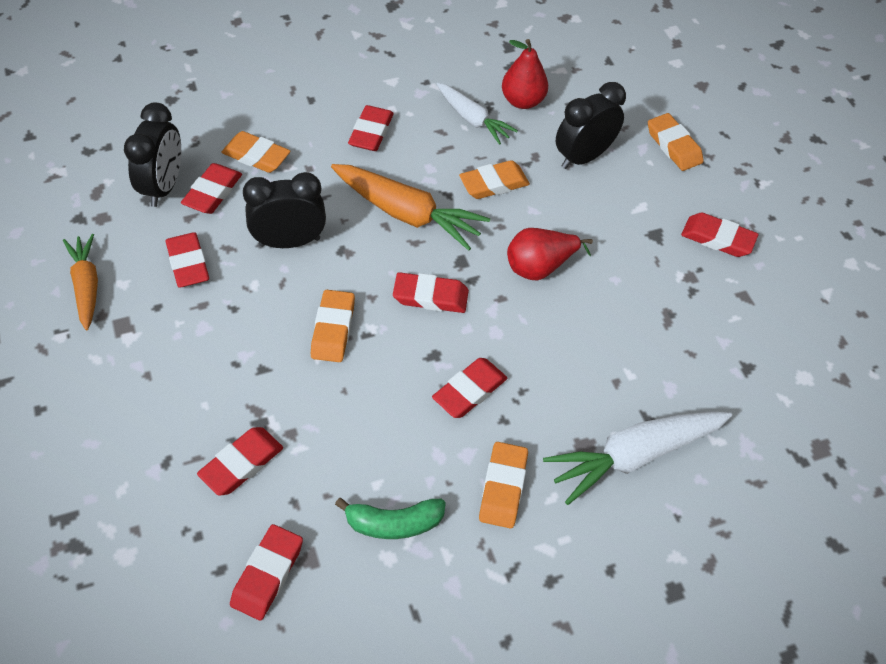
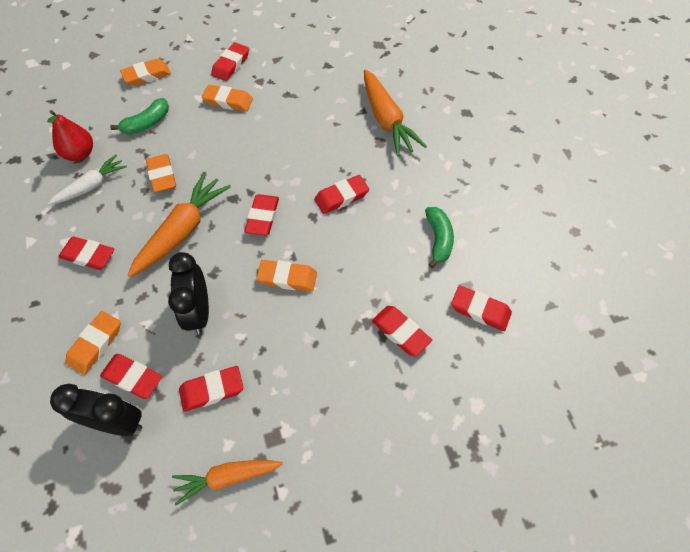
camera: 85 degrees left, 5 degrees up
(469, 391) = (341, 197): red eraser -> red eraser turned 75 degrees counterclockwise
(503, 487) = (410, 183): orange eraser -> orange eraser (228, 101)
(540, 267) = (243, 154): red pear -> none
(583, 157) = (147, 123): black clock -> green banana
(633, 456) = (386, 120): white carrot -> orange carrot

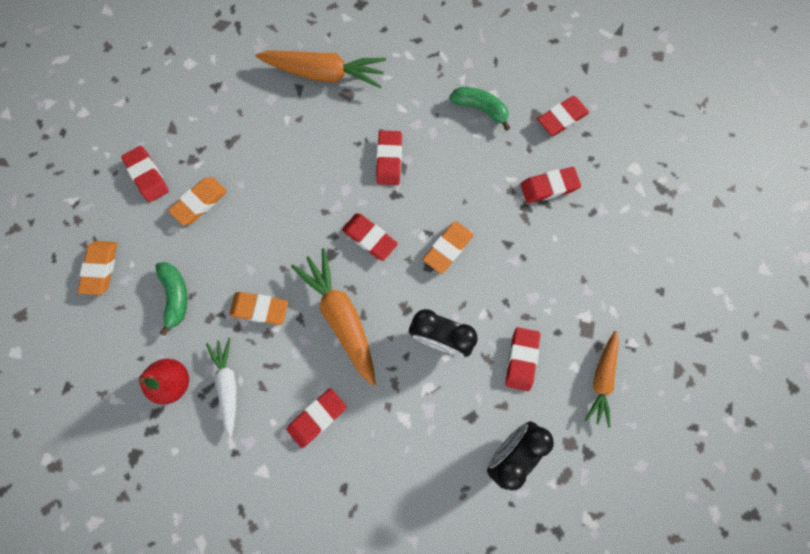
camera: 60 degrees left, 15 degrees up
(95, 344) = (422, 444): orange eraser -> none
(132, 377) = (474, 422): red eraser -> none

